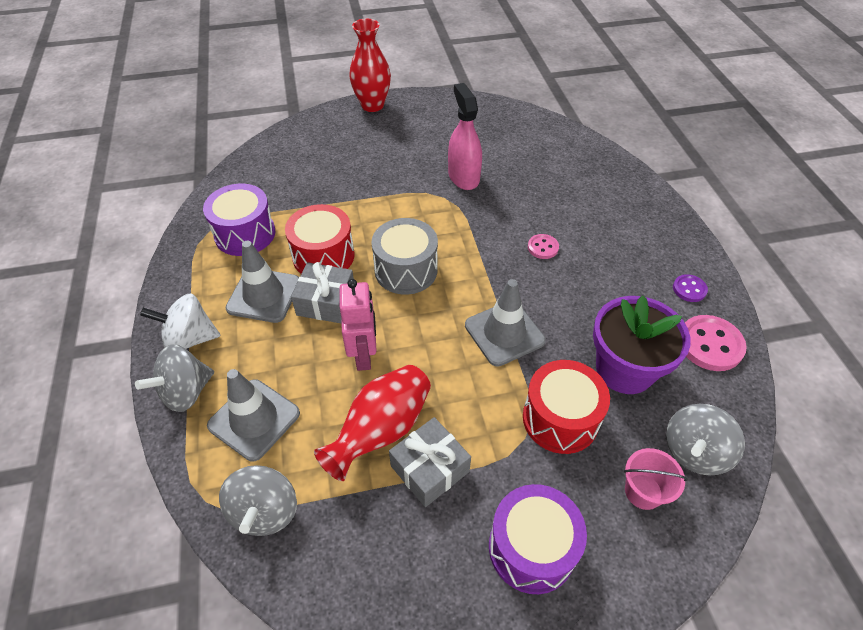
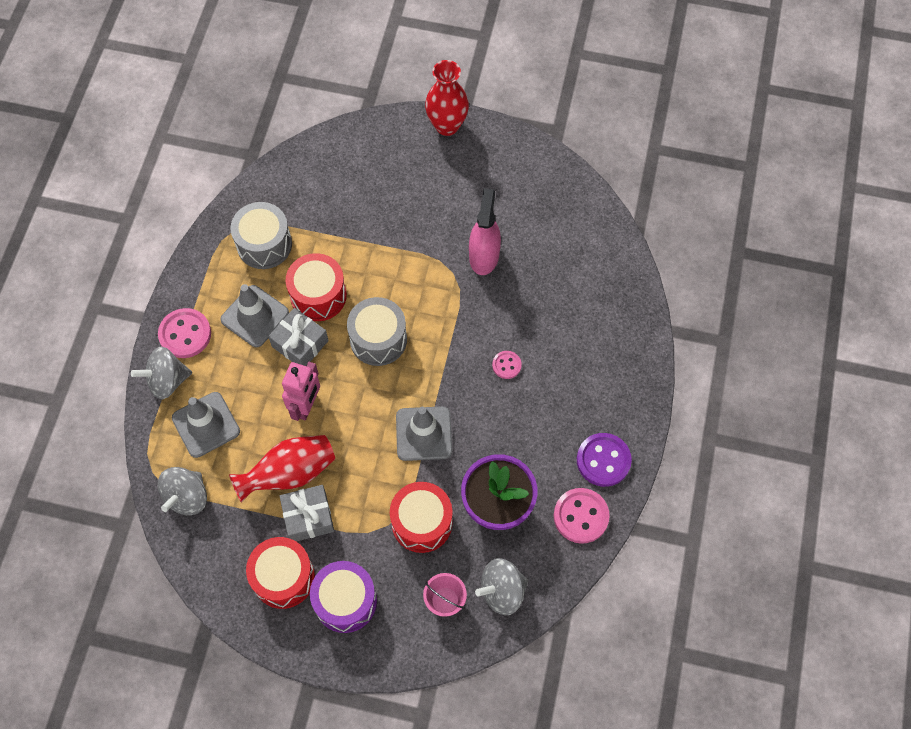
camera: 25 degrees right, 15 degrees up
(190, 339) = (185, 334): white spinning top -> pink button
(245, 234) = (264, 244): purple drum -> grey drum
(438, 555) = (283, 577): none -> red drum
(689, 289) = (603, 460): purple button -> purple button, size x1.79

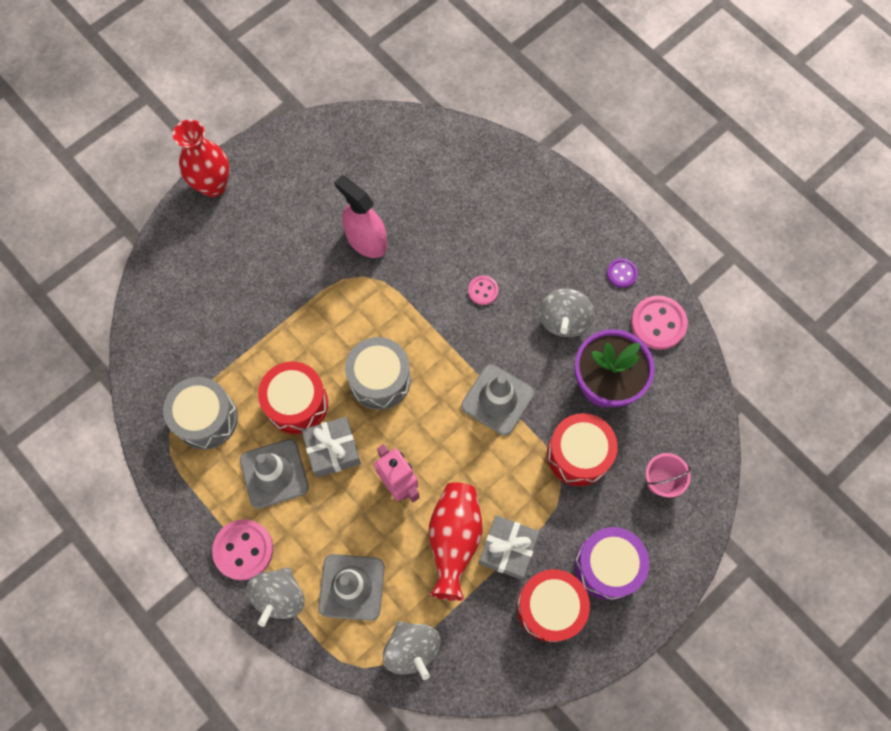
camera: 55 degrees left, 5 degrees up
(502, 591) = (682, 429): grey spinning top -> grey spinning top (563, 320)
(603, 460) = (621, 273): purple button -> purple button, size x0.56

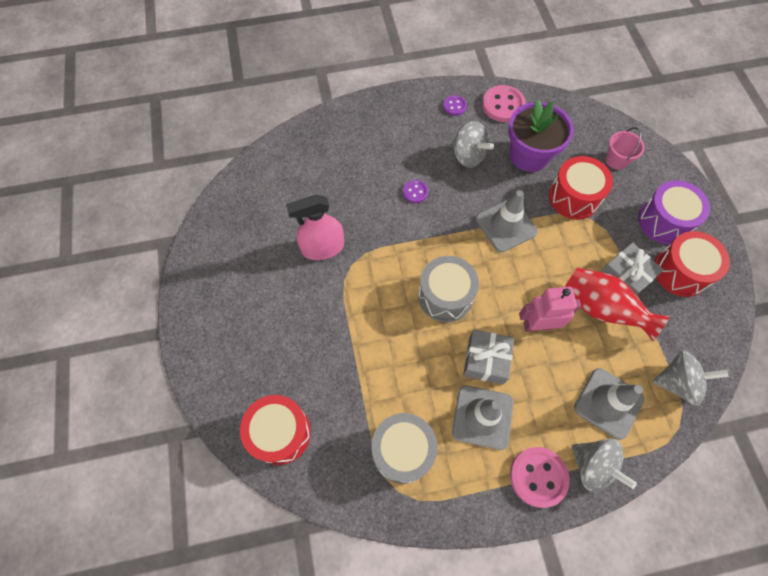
camera: 60 degrees left, 5 degrees down
(213, 185) = (191, 338): red vase -> none
(297, 403) = (431, 368): red drum -> red drum (280, 433)
(483, 291) = (415, 192): pink button -> purple button

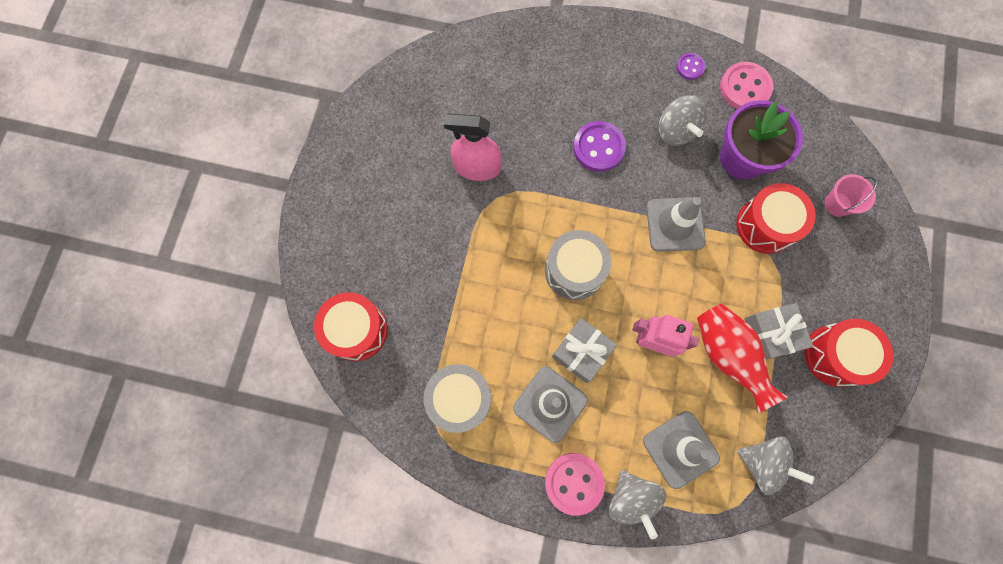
camera: 25 degrees right, 10 degrees up
(415, 192) = (598, 147): purple button -> purple button, size x1.79
(664, 221) = (850, 294): purple drum -> none

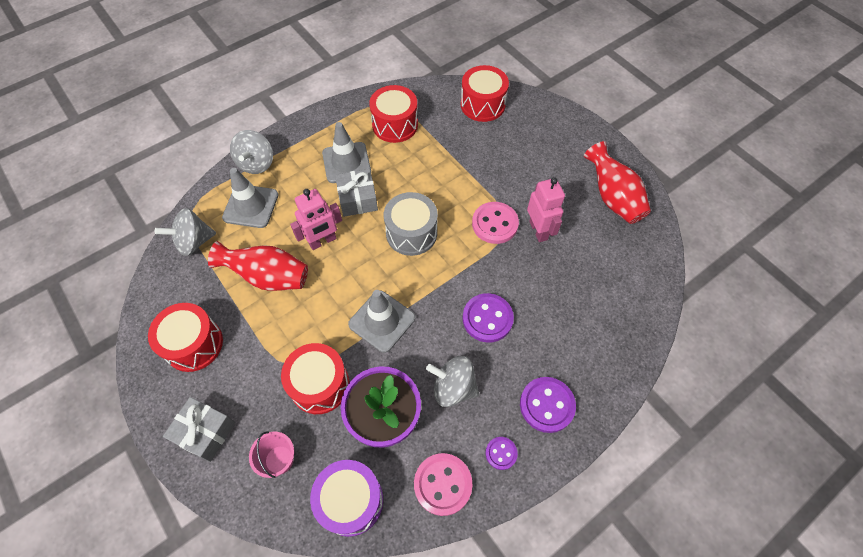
camera: 130 degrees right, 15 degrees down
(387, 131) = (612, 197): none -> red vase
(460, 399) = (395, 125): grey drum -> red drum
(477, 167) = (538, 230): pink spray bottle -> pink robot
(574, 483) = (295, 144): pink button -> pink button (495, 224)
(628, 61) = (546, 405): none -> purple button
(631, 498) = (256, 163): grey spinning top -> grey spinning top turned 105 degrees counterclockwise
(771, 334) = (250, 316): grey gift -> grey gift (205, 432)
(811, 135) = (350, 501): none -> purple drum

